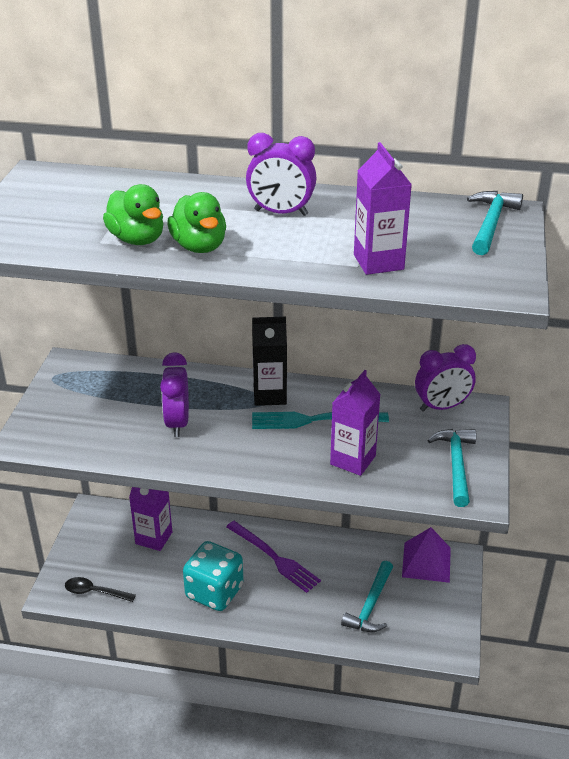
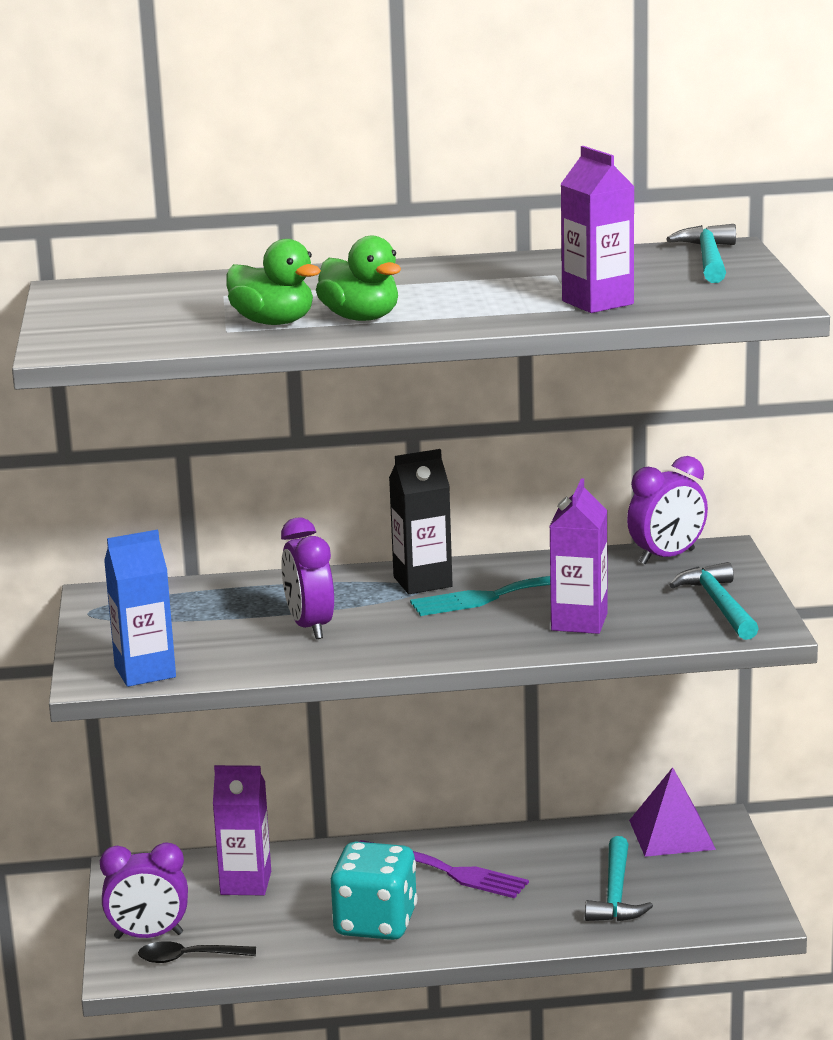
camera: 15 degrees left, 15 degrees down
(55, 443) = (145, 672): none -> blue carton
(281, 213) = (438, 281): purple clock -> purple clock (148, 936)

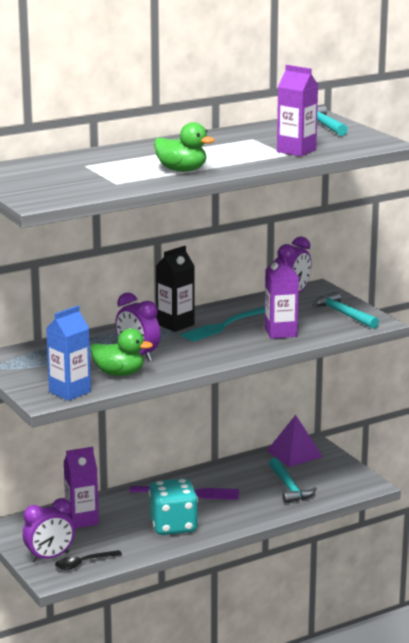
camera: 25 degrees left, 0 degrees up
(273, 322) = (136, 177): green duck -> green duck (119, 373)

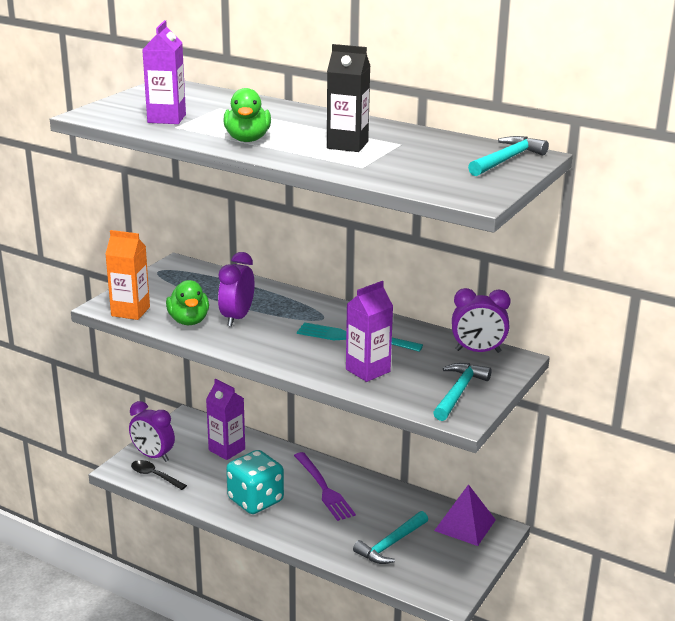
camera: 60 degrees right, 5 degrees up
(70, 392) = (130, 311): blue carton -> orange carton
(175, 324) = (328, 315): black carton -> black carton (347, 145)
(296, 151) = (382, 167): purple carton -> purple carton (166, 118)

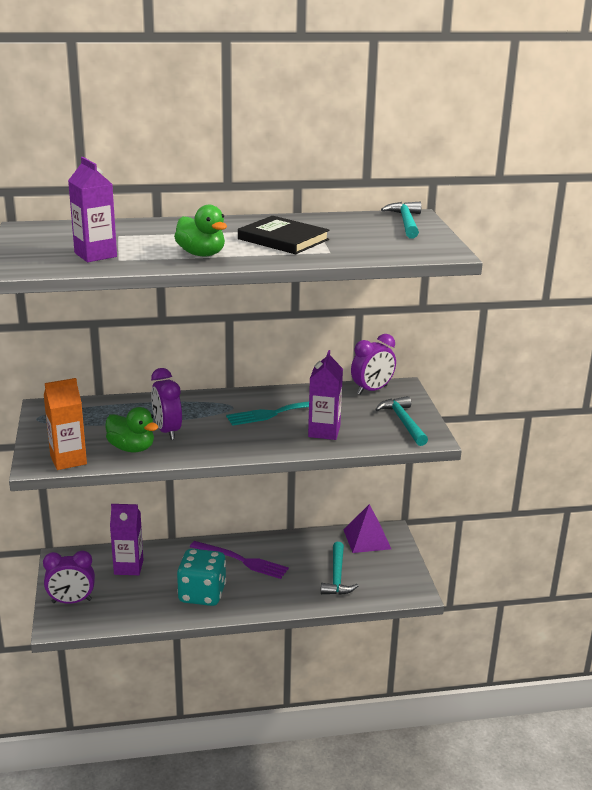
camera: 40 degrees left, 0 degrees up
(154, 476) = (94, 616): black spoon -> none
(347, 145) = (283, 239): black carton -> black book

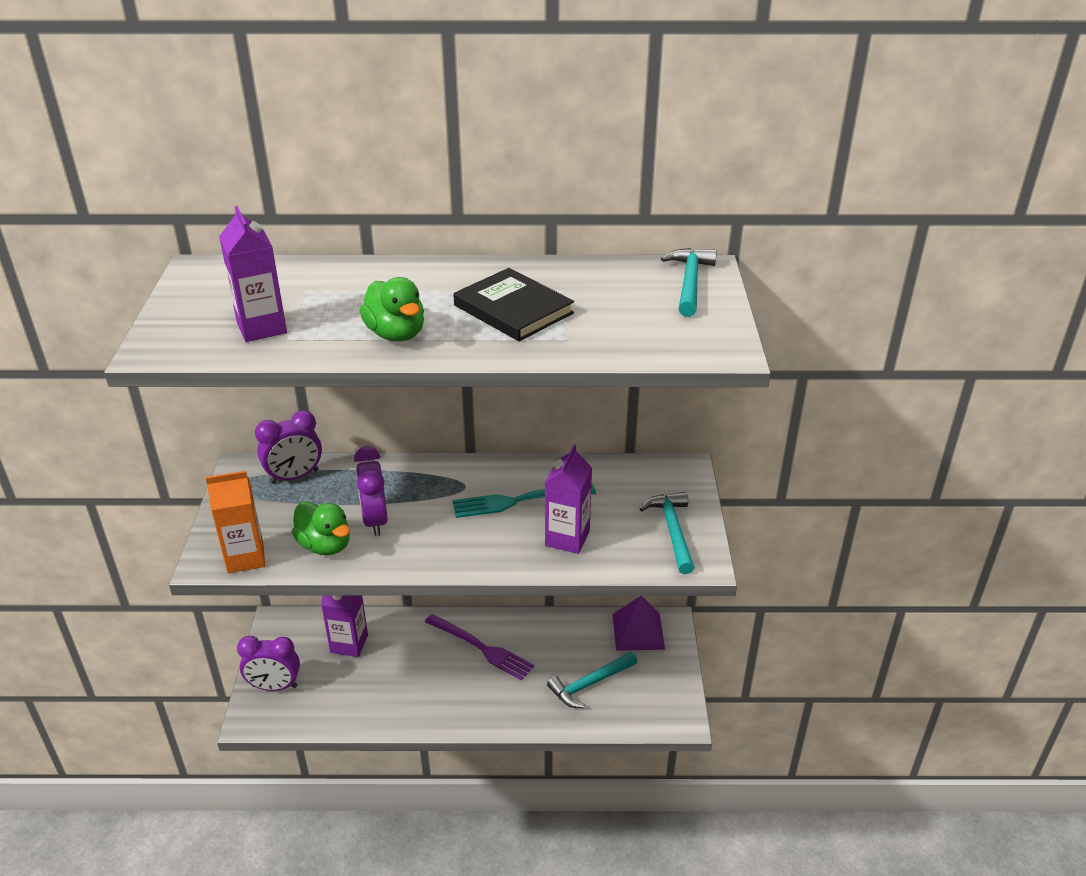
camera: 10 degrees right, 10 degrees up
(202, 594) = (425, 693): turquoise dice -> none
(337, 576) = (590, 684): turquoise hammer -> turquoise hammer turned 45 degrees clockwise
(372, 390) = (646, 472): purple clock -> purple clock (294, 477)

